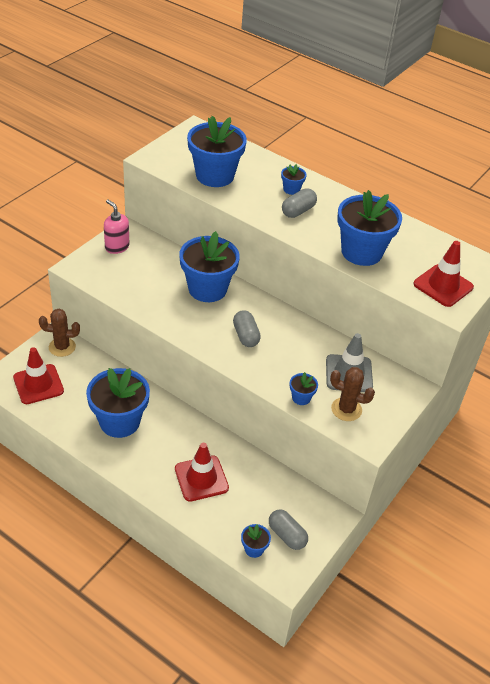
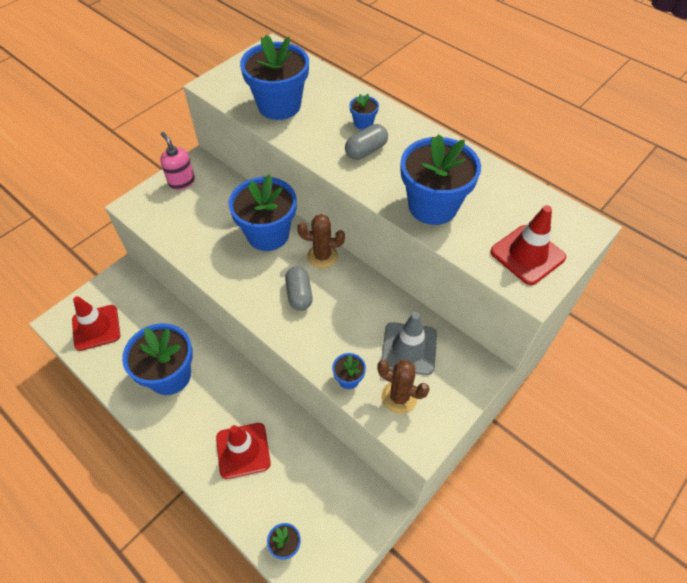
camera: 10 degrees right, 10 degrees up
(62, 347) = (128, 285): brown cactus -> brown cactus (322, 256)
(287, 535) = (325, 530): grey capsule -> none

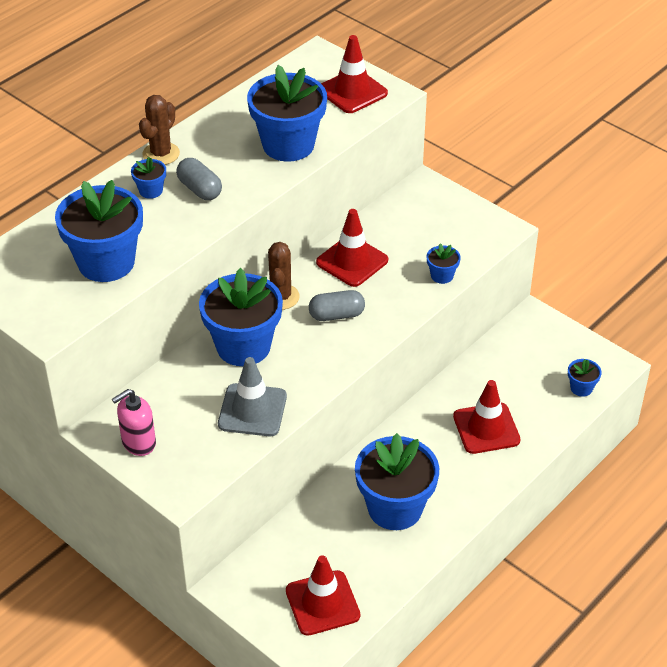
camera: 90 degrees left, 10 degrees down
(366, 306) = (352, 261): none -> red traffic cone
(399, 397) = (459, 241): brown cactus -> brown cactus (161, 154)
(409, 348) = (403, 232): grey traffic cone -> grey traffic cone (252, 410)

